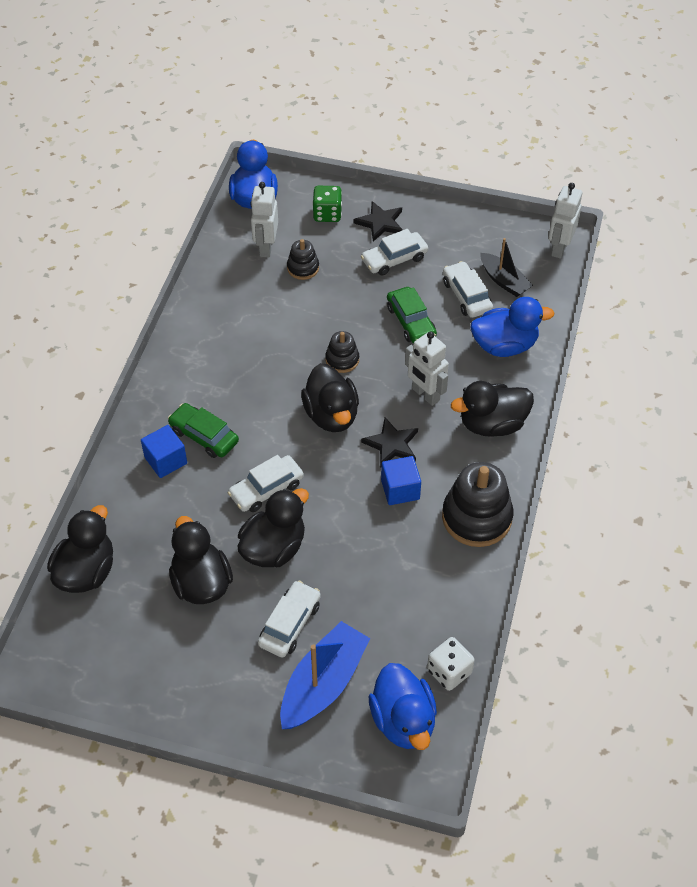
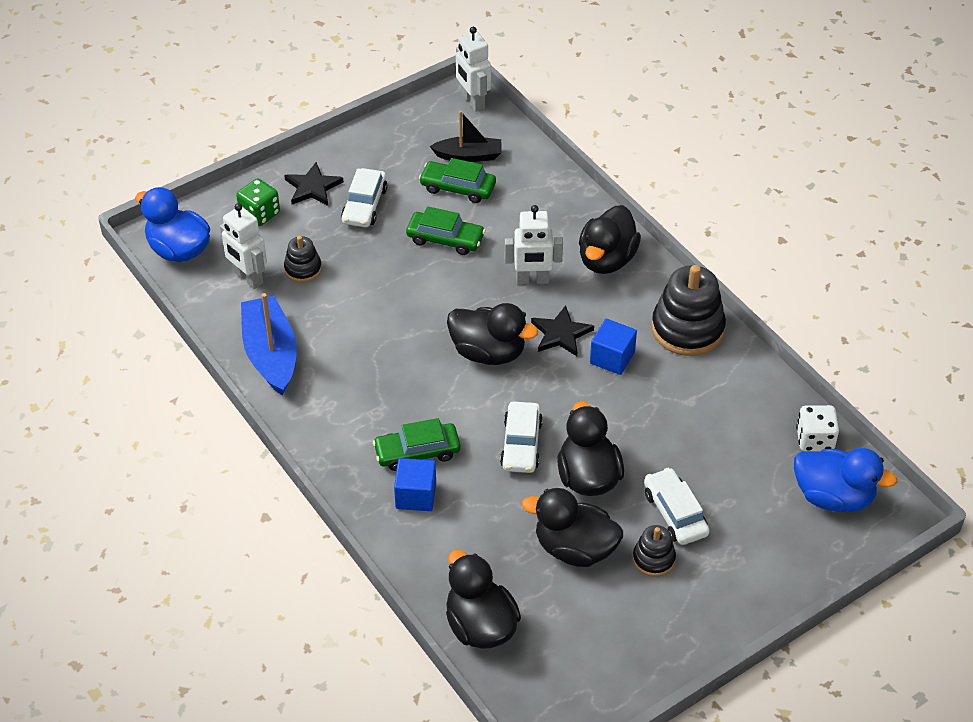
camera: 50 degrees left, 5 degrees down
(323, 684) = (753, 527): blue boat -> blue boat (271, 354)
(342, 360) = (436, 308): black stacking toy -> black stacking toy (653, 559)
(467, 296) = (458, 188): white car -> green car
(504, 345) = (536, 200): blue duck -> none

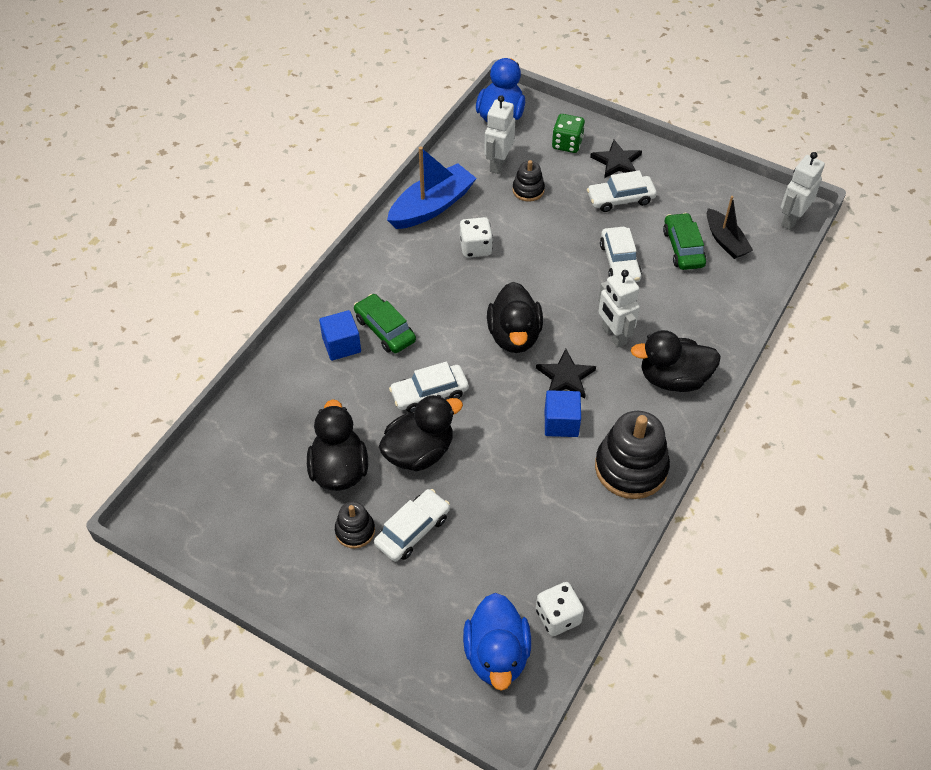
camera: 65 degrees right, 5 degrees up
(354, 340) = (475, 248): none -> white dice
(445, 239) = (619, 262): green car -> white car
(480, 626) = (234, 433): black duck -> none

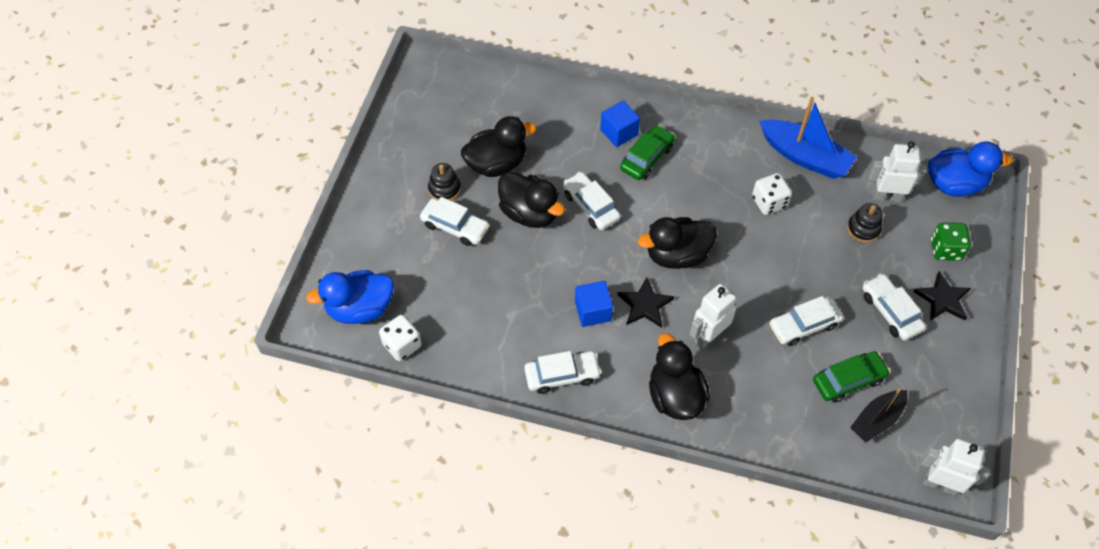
camera: 75 degrees right, 5 degrees up
(631, 468) = (562, 375): black stacking toy -> white car

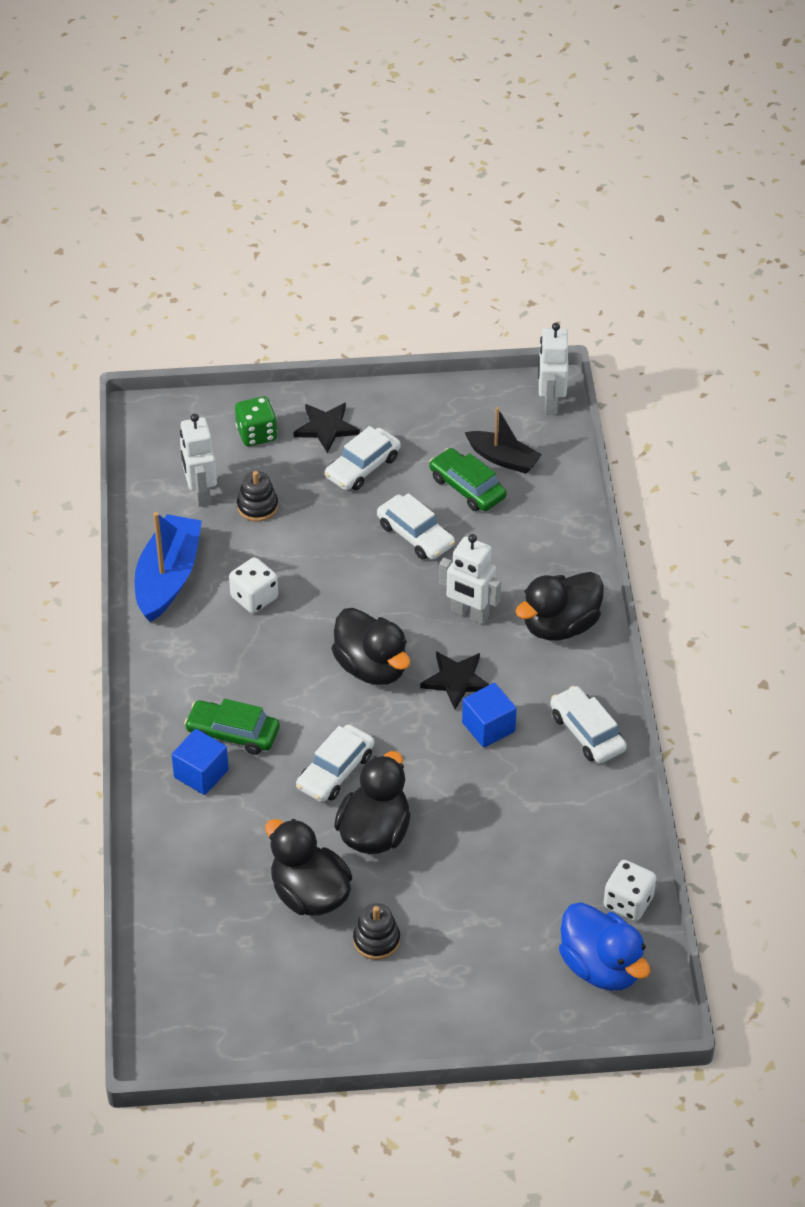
camera: 110 degrees left, 10 degrees down
(455, 226) = (431, 907): white car -> none
(954, 184) = (157, 438): blue duck -> none

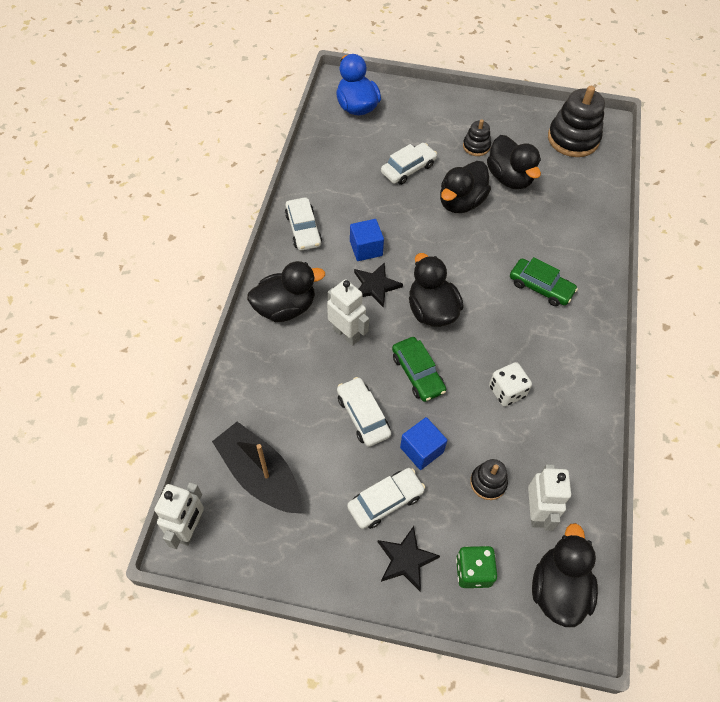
camera: 165 degrees left, 10 degrees up
(168, 577) = (574, 429): blue boat -> none
(170, 440) = (558, 588): none -> black duck
(201, 774) = (566, 265): blue cube -> blue cube (421, 450)
(216, 999) = (573, 139): none -> black stacking toy
(335, 771) = (476, 245): white car -> white car (408, 169)
(467, 487) = (303, 452): green car -> green car (417, 373)
(503, 459) = (260, 475): black boat -> black boat, size x1.57
(628, 902) = (327, 132): white dice -> none

